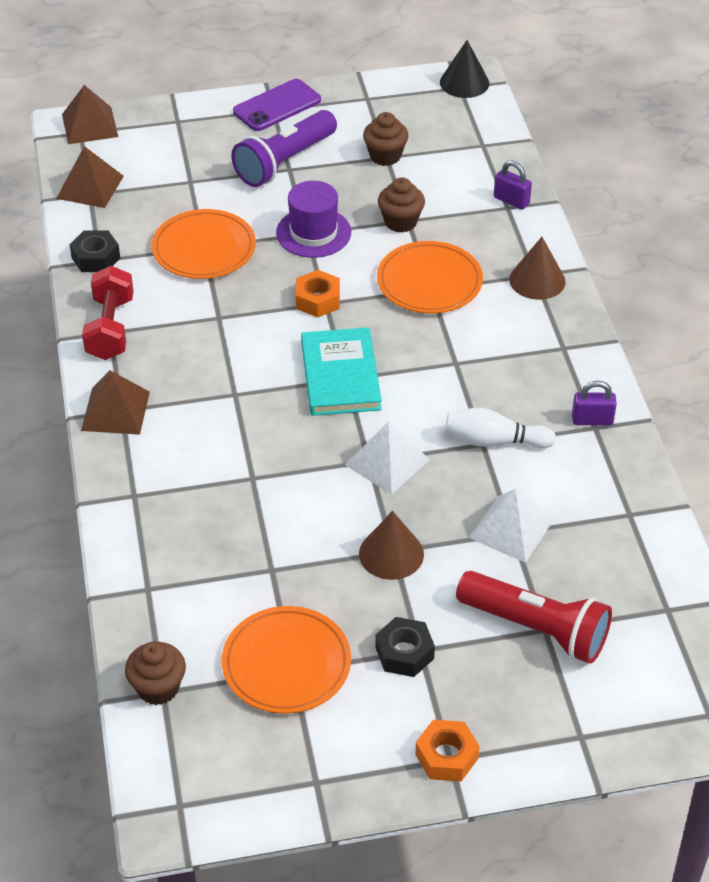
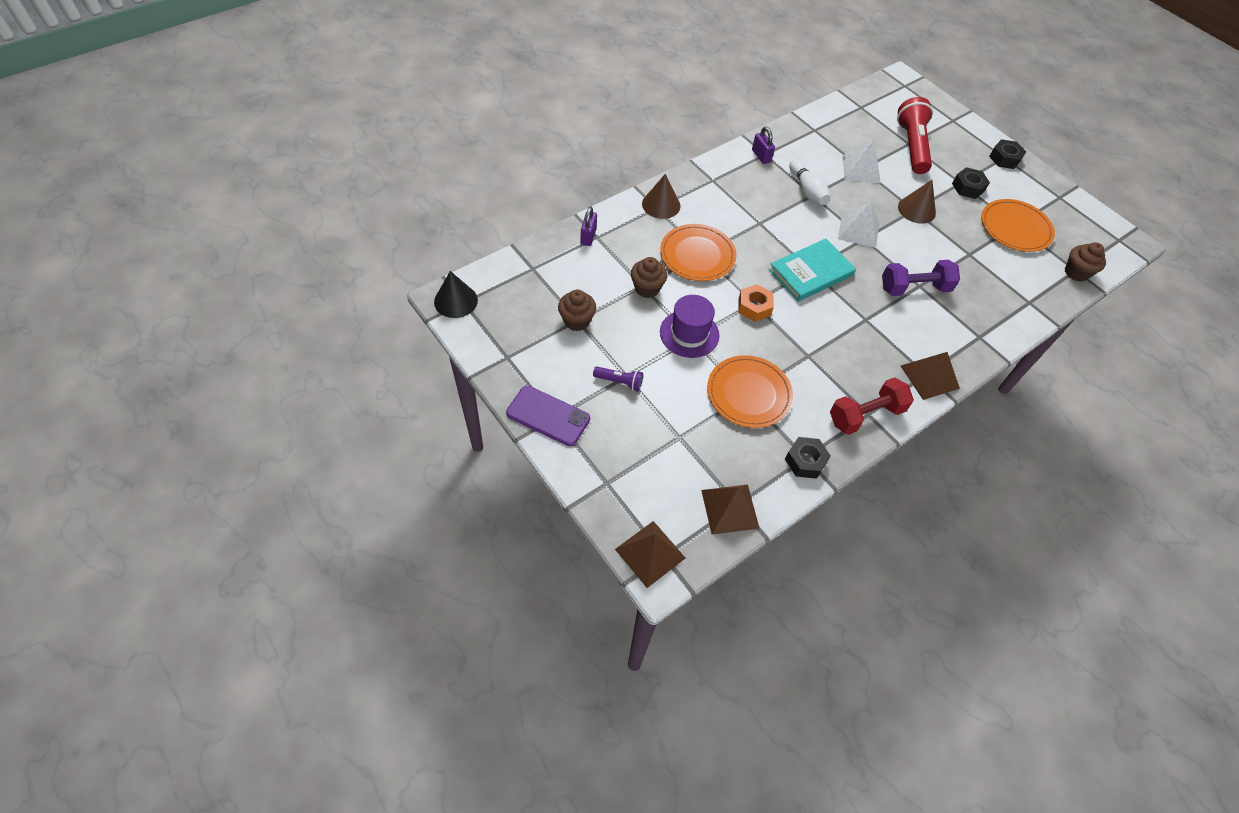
camera: 120 degrees left, 10 degrees up
(251, 469) = (914, 288): none -> purple dumbbell
(284, 162) = (619, 382): purple flashlight -> purple flashlight, size x0.48
(446, 756) = (1004, 158): orange nut -> black nut

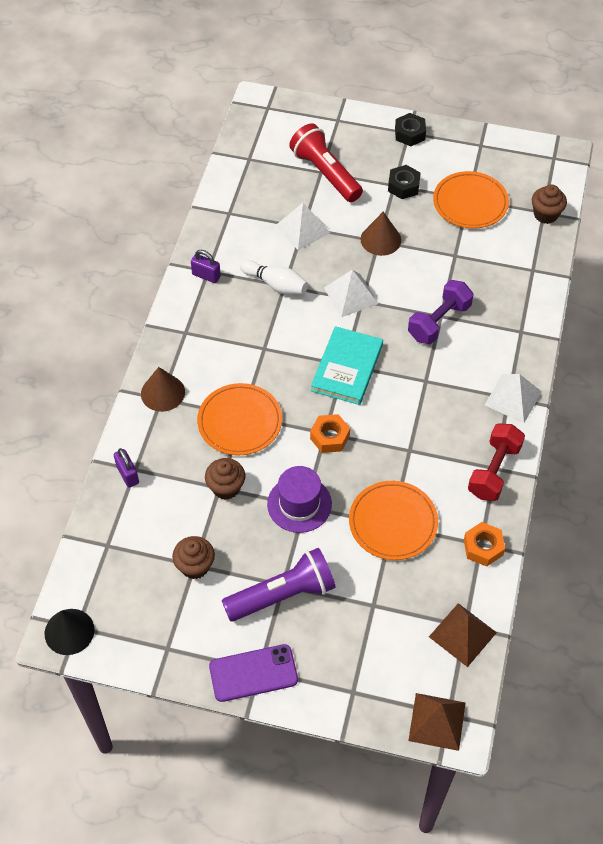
camera: 35 degrees left, 0 degrees up
(619, 382) = (283, 594): purple flashlight -> purple flashlight, size x2.10
(805, 461) = (483, 547): black nut -> orange nut
(929, 377) = (513, 398): brown pyramid -> white pyramid

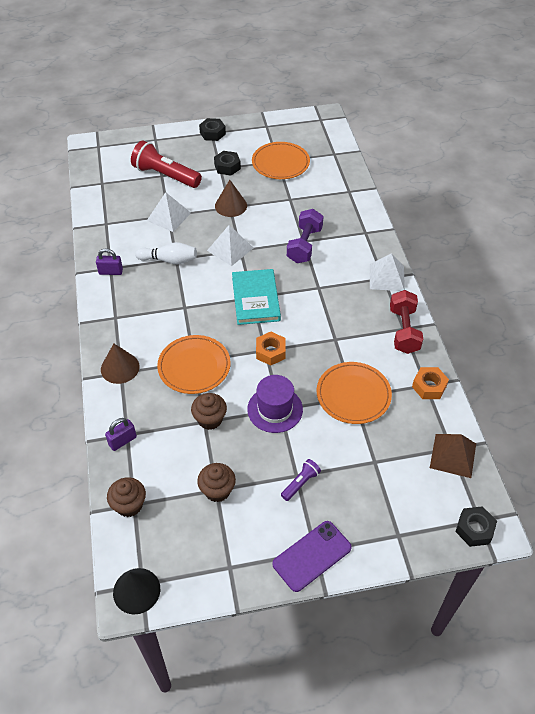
camera: 25 degrees left, 5 degrees down
(127, 474) = (122, 441): purple padlock -> purple padlock turned 75 degrees counterclockwise
(283, 594) = (300, 483): purple flashlight -> purple flashlight, size x0.48
(437, 721) = (474, 529): brown pyramid -> black nut
(545, 214) = (336, 155): brown cupcake -> brown cupcake (129, 505)

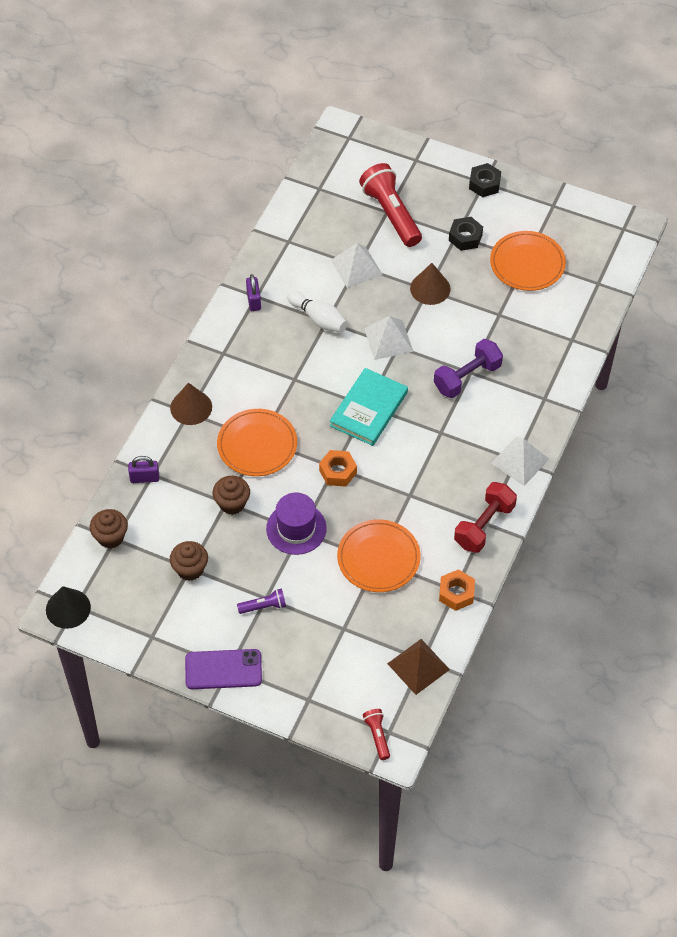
camera: 35 degrees right, 5 degrees up
(111, 272) = (254, 301): purple padlock -> purple padlock turned 45 degrees clockwise
(474, 529) = (377, 736): black nut -> red flashlight

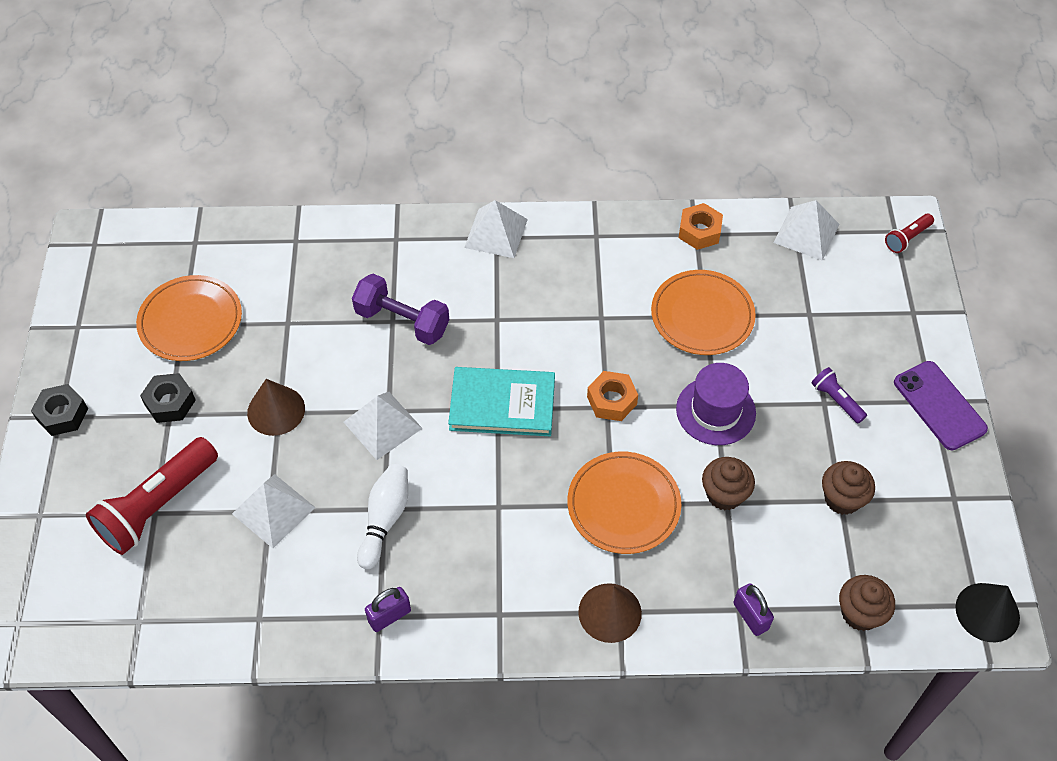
camera: 115 degrees left, 0 degrees up
(418, 666) = (806, 233): brown pyramid -> white pyramid
(484, 525) = (600, 236): red dumbbell -> none

